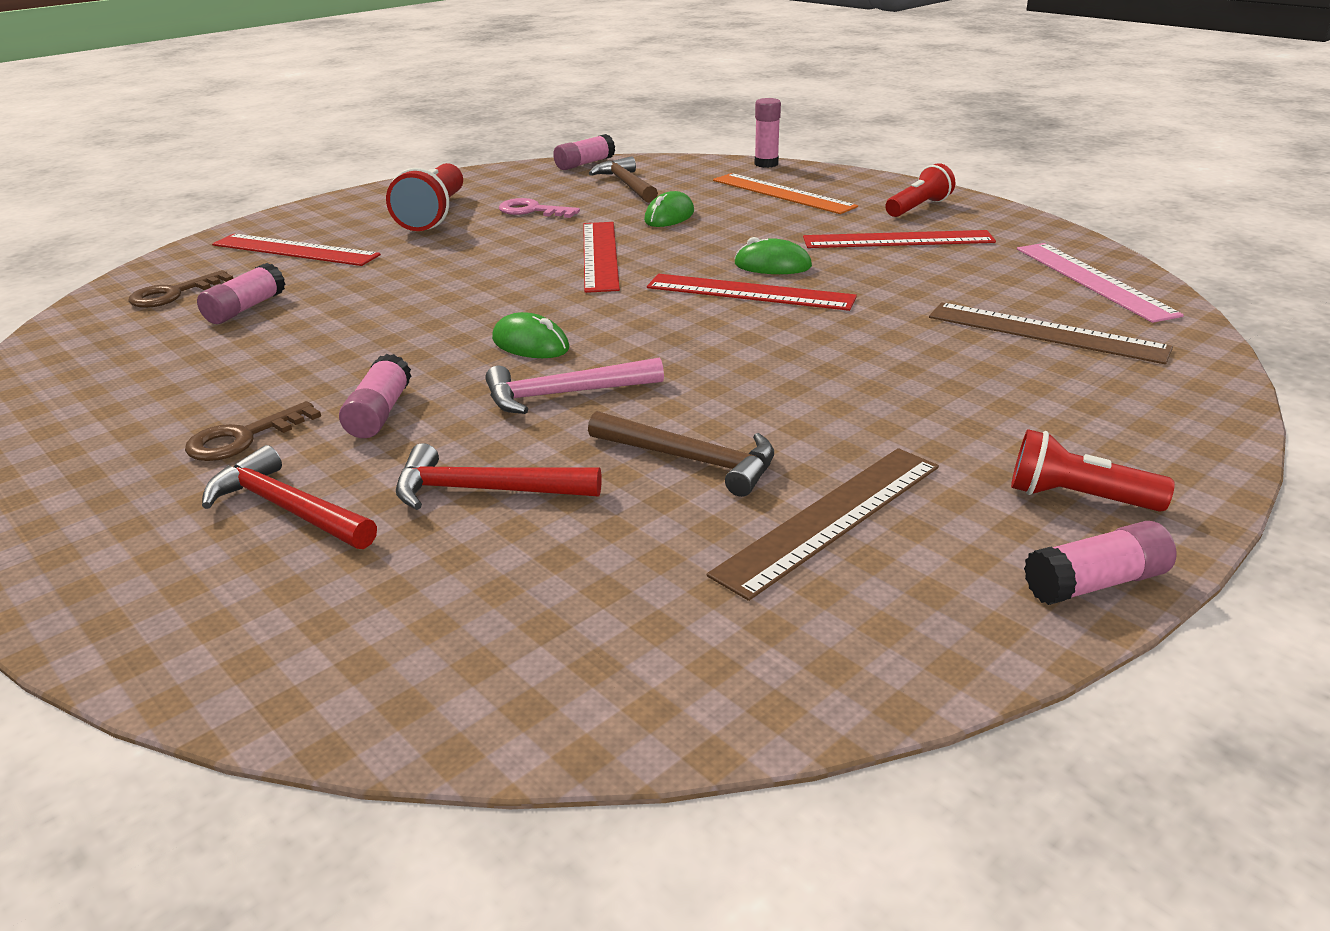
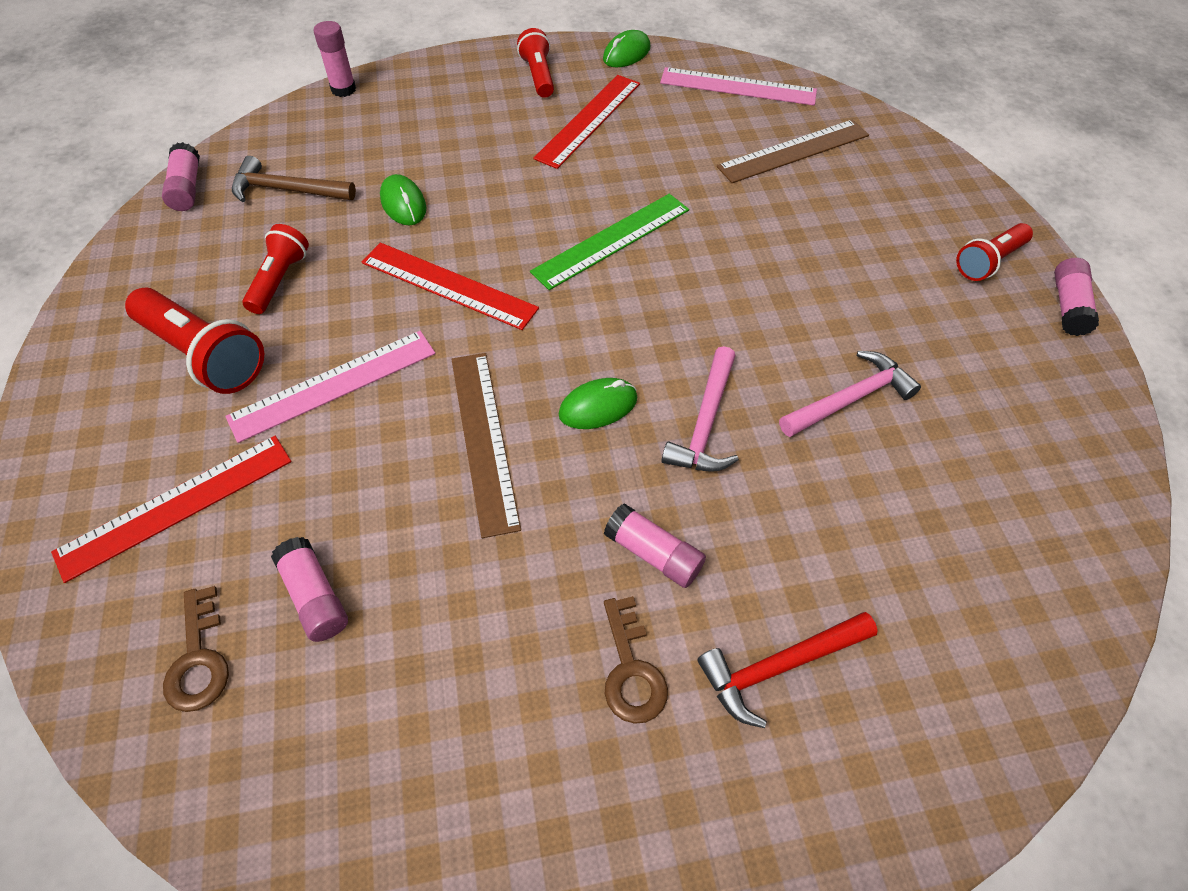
camera: 60 degrees left, 25 degrees up
(448, 255) = (334, 385): none -> pink ruler
(485, 490) = (824, 528): red hammer -> none
(532, 210) = (280, 280): pink key -> red flashlight
(691, 460) = (850, 399): brown hammer -> pink hammer
(750, 292) = (611, 240): red ruler -> green ruler
(772, 265) = (573, 203): green mouse -> green mouse (626, 54)
(782, 193) = (426, 119): orange ruler -> none
(830, 518) = (956, 370): brown ruler -> brown ruler (483, 439)

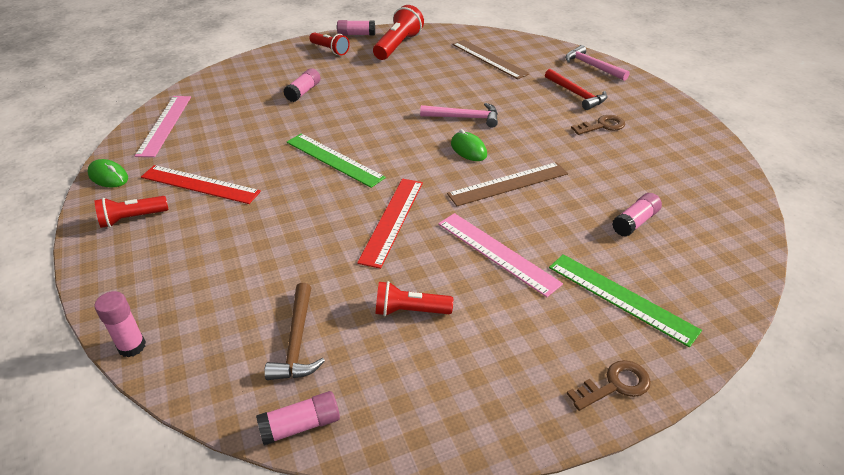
camera: 100 degrees left, 15 degrees down
(176, 506) = (621, 298): red ruler -> green ruler
(198, 659) = (696, 254): brown key -> brown key (615, 385)
(204, 355) = (500, 330): red flashlight -> red flashlight (398, 46)
(403, 204) = (308, 262): green mouse -> none
(653, 554) = (545, 125): pink glue stick -> pink glue stick (303, 92)
(794, 151) = (240, 102): brown ruler -> brown ruler (489, 59)
(850, 399) = (432, 82): pink hammer -> pink hammer (592, 66)

